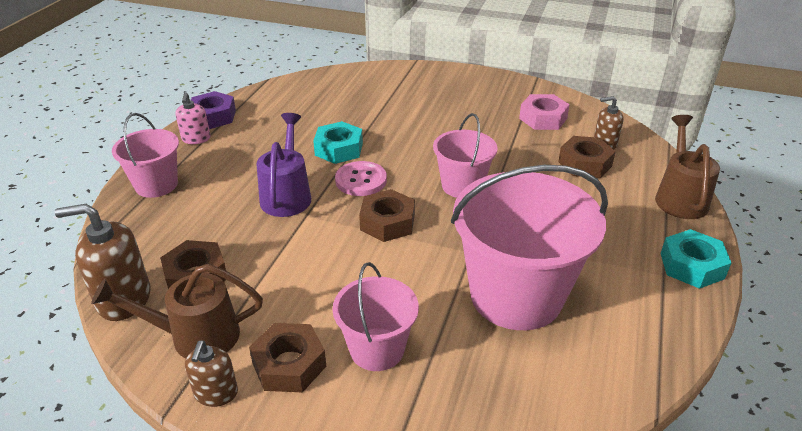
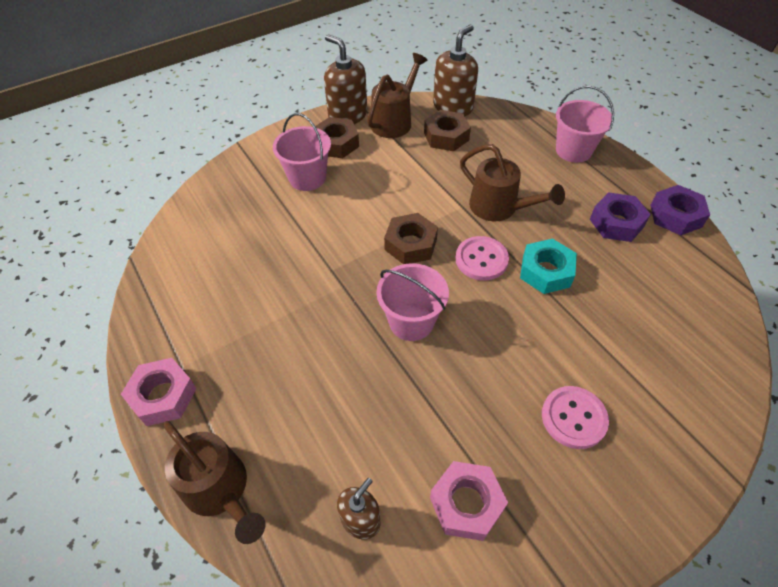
camera: 130 degrees right, 15 degrees up
(196, 139) = (636, 192): pink soap dispenser -> none
(216, 393) = (347, 115): brown soap dispenser -> brown soap dispenser, size x1.68
(247, 137) = (616, 223): none -> purple nut
(287, 195) = (499, 208): purple watering can -> brown watering can
(445, 106) = (573, 418): none -> pink button
(516, 295) = (269, 263): pink bucket -> none
(585, 164) = (348, 456): brown nut -> none
(692, 266) = (163, 396): turquoise nut -> pink nut

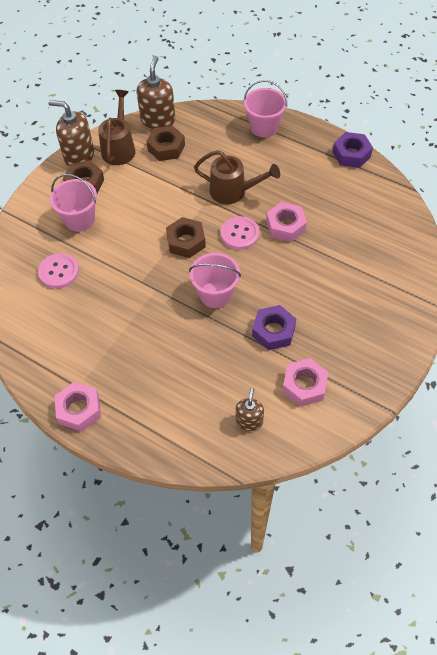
camera: 25 degrees left, 5 degrees up
(220, 491) = (156, 444): brown watering can -> none
(546, 271) = (285, 226): turquoise nut -> pink nut
(573, 418) = (342, 312): pink button -> pink button (59, 272)
(616, 223) = (316, 173): purple nut -> purple nut (273, 331)

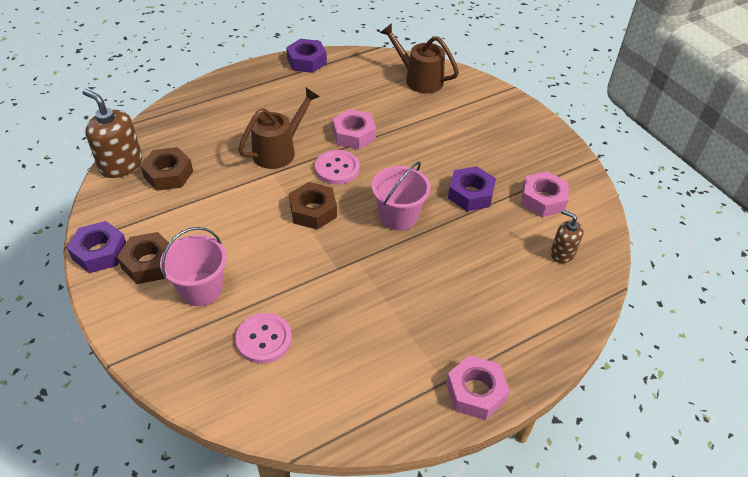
camera: 65 degrees left, 10 degrees down
(79, 156) = (100, 252): brown soap dispenser -> purple nut
(119, 148) = (127, 212): brown watering can -> brown watering can (419, 79)
(264, 127) = (217, 96): pink bucket -> none

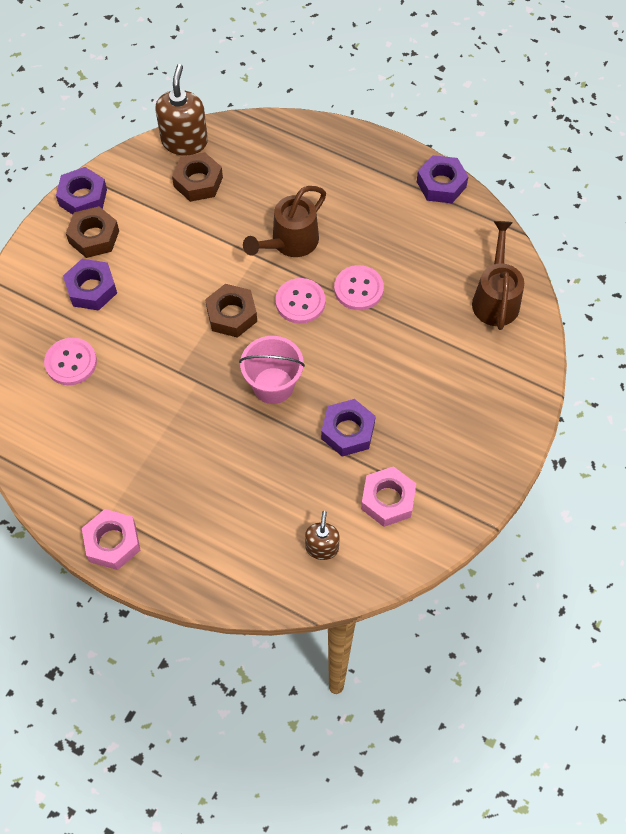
camera: 60 degrees right, 15 degrees up
(201, 289) = (91, 289): pink bucket -> purple nut
(279, 150) = (289, 243): brown watering can -> brown watering can turned 120 degrees clockwise
(354, 135) = (358, 289): pink nut -> pink button

